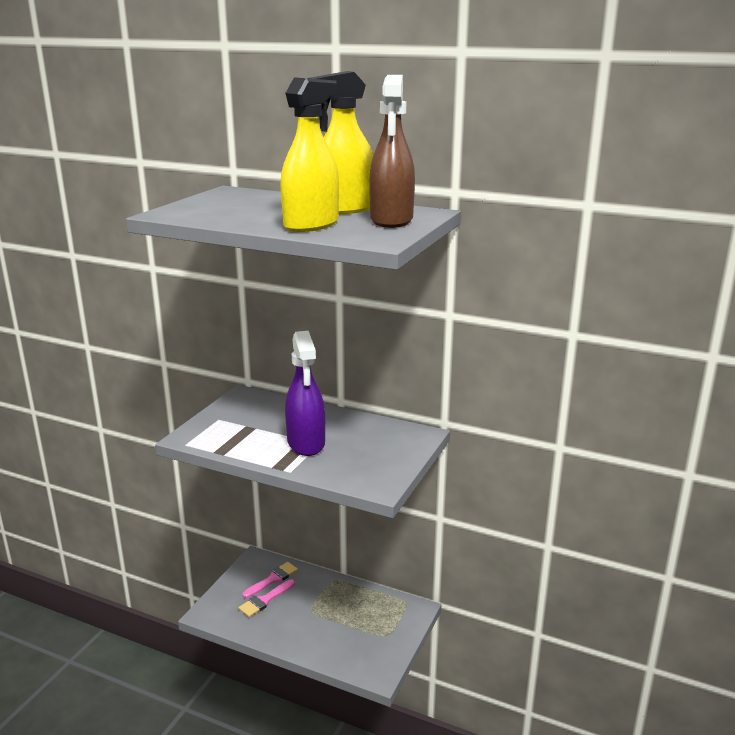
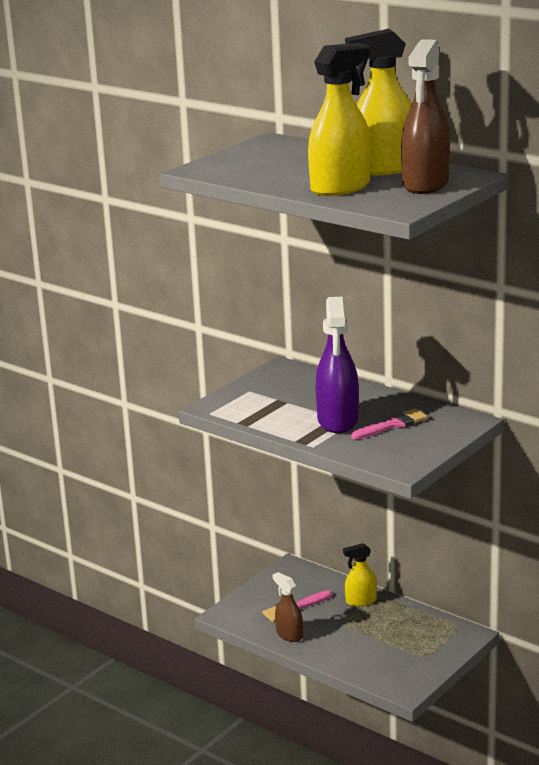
camera: 15 degrees right, 0 degrees up
(265, 628) = (289, 634): none -> brown spray bottle
(273, 579) = (307, 589): pink brush -> pink brush (393, 425)
(320, 586) = (361, 601): none -> yellow spray bottle

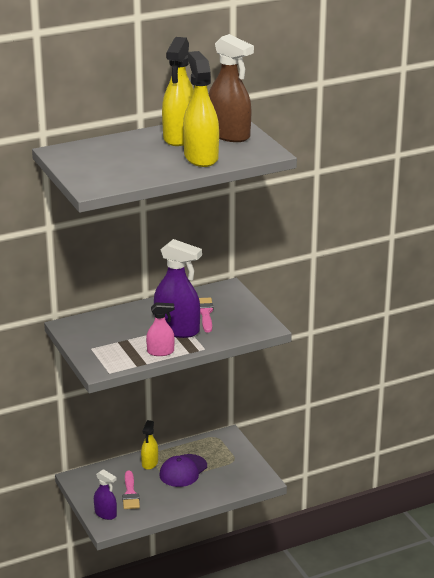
camera: 65 degrees left, 5 degrees up
(245, 606) = (105, 514): none -> purple spray bottle
(280, 426) = (160, 352): none -> pink spray bottle
(289, 634) = (160, 506): brown spray bottle -> none
(368, 627) = (183, 471): none -> purple cap

